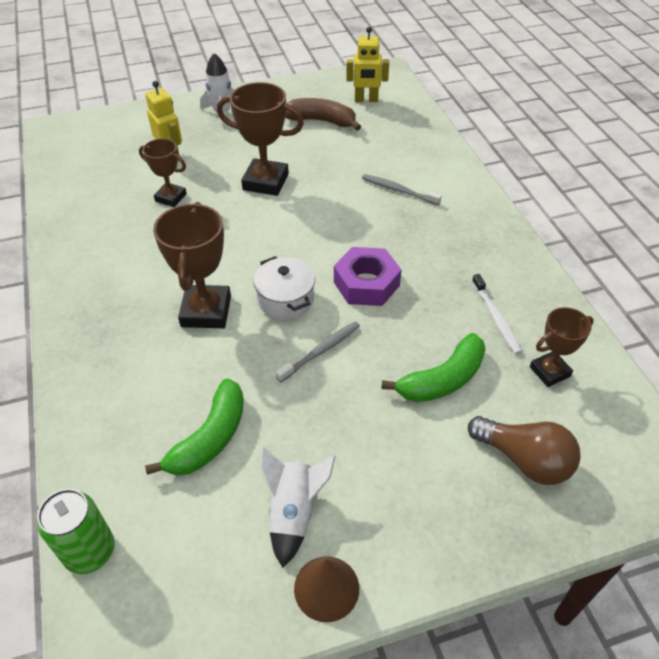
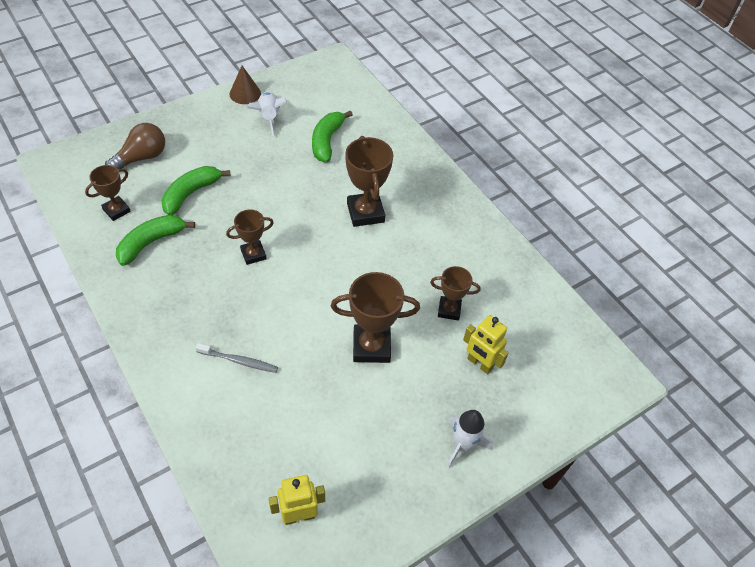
camera: 160 degrees right, 5 degrees up
(90, 551) = (363, 90): green can -> none
(285, 300) = (311, 231): white pot -> none
(321, 121) = (344, 457): brown banana -> none
(321, 351) = (276, 198): grey toothbrush -> none
(366, 284) = (253, 254): purple nut -> brown trophy
(496, 318) = (151, 243): white toothbrush -> green banana
(524, 460) = (141, 158): brown light bulb -> brown light bulb turned 120 degrees clockwise

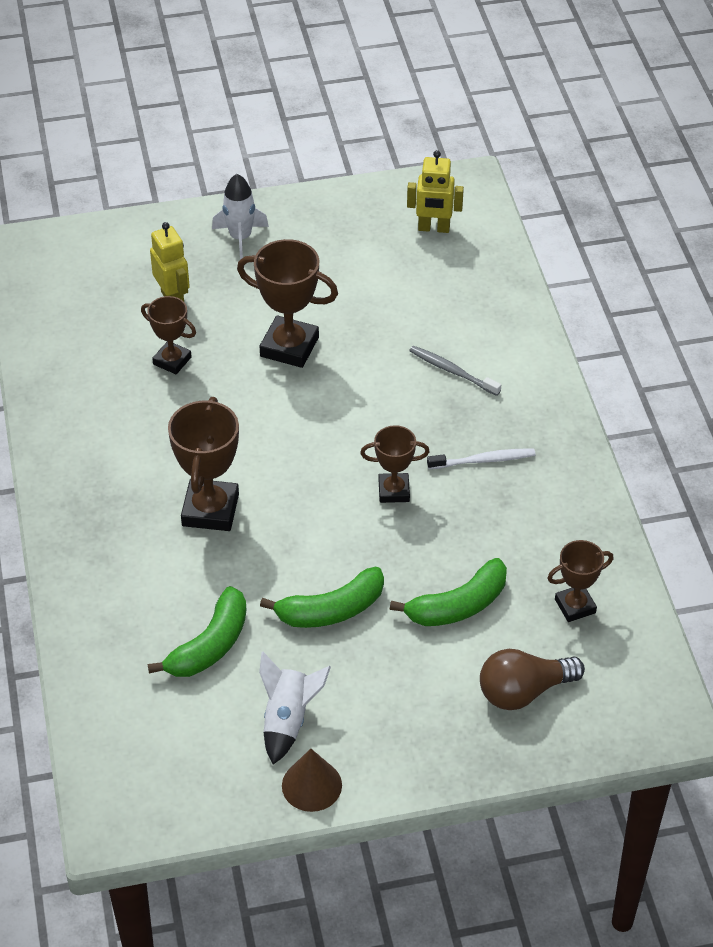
camera: 155 degrees left, 5 degrees down
(151, 243) = (532, 543): green banana -> green banana (331, 610)
(197, 292) = (483, 460): none -> white toothbrush

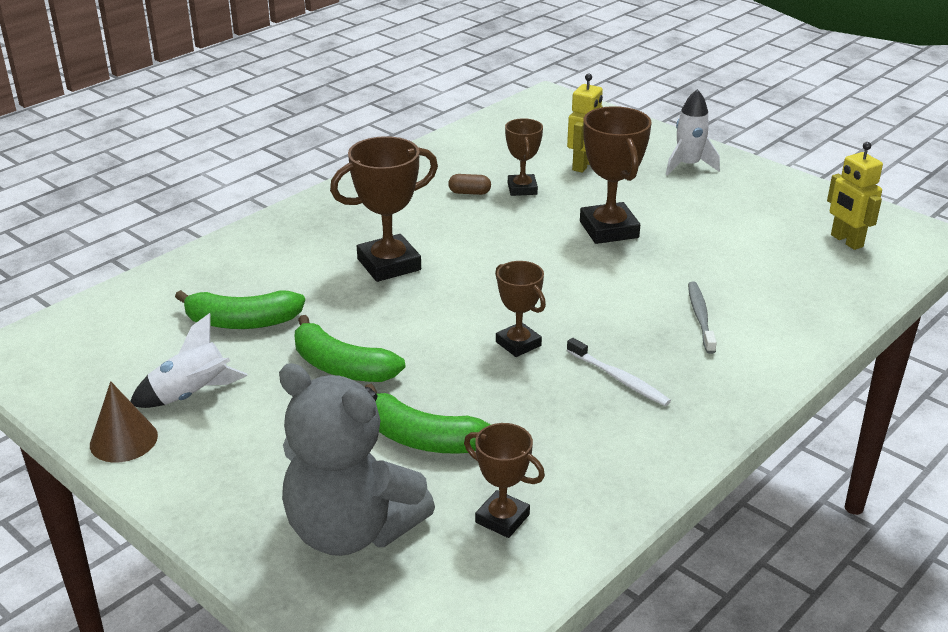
camera: 55 degrees right, 15 degrees down
(144, 397) = (469, 193): none -> brown capsule
(523, 691) = (351, 530): brown light bulb -> grey teddy bear

